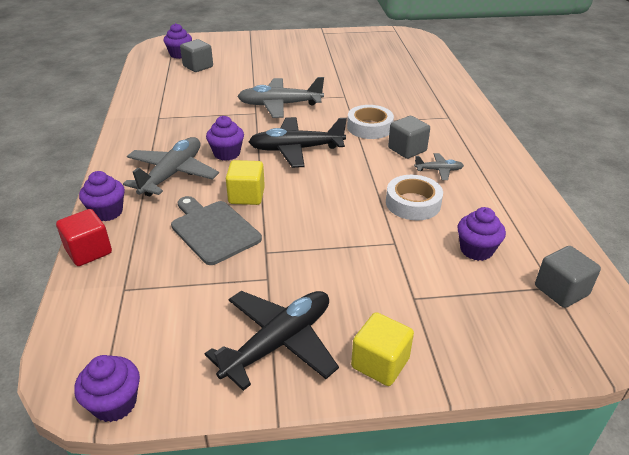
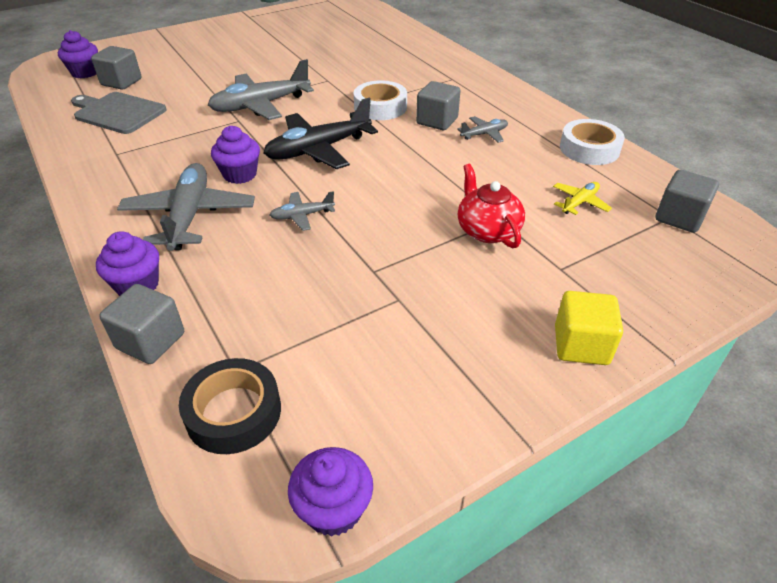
camera: 25 degrees left, 5 degrees up
(89, 251) = (150, 341): red cube -> grey cube
(102, 316) = (233, 412): none -> black tape
(213, 230) = (293, 265): grey cutting board -> grey cutting board (118, 112)
(246, 196) = (302, 216): yellow cube -> grey plane
(279, 342) = (466, 363): black plane -> none
(377, 248) = (487, 230): none -> red teapot
(413, 203) = (485, 174): white tape -> white tape (589, 149)
(476, 250) = (579, 203): purple cupcake -> yellow plane

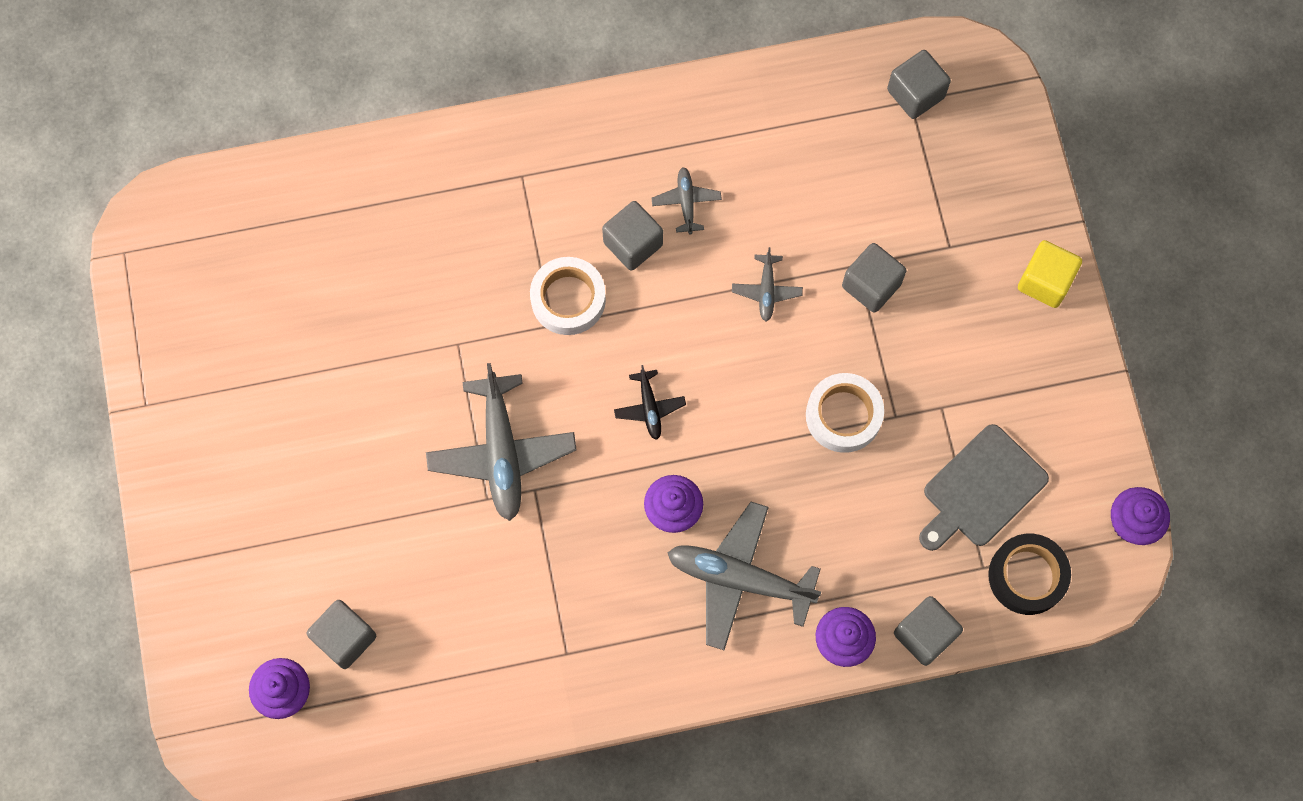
camera: 70 degrees left, 30 degrees up
(118, 112) = (448, 647): grey cutting board -> grey cutting board (981, 489)
(302, 216) = (781, 460): grey plane -> grey plane (766, 291)
(318, 150) = (649, 408): black plane -> black plane, size x0.49
(487, 230) = (871, 285): red teapot -> grey cube
(579, 203) = (858, 172): yellow plane -> none
(589, 149) = (762, 103): white tape -> white tape (843, 415)

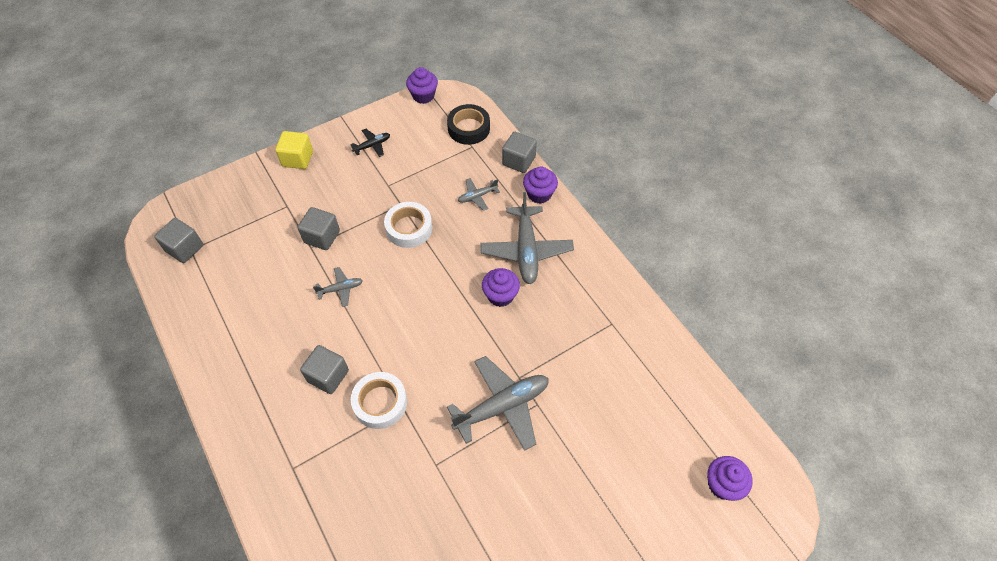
camera: 110 degrees left, 15 degrees down
(345, 638) = (668, 459): grey cube -> none
(649, 408) = (440, 329): black plane -> black plane (372, 145)
(686, 202) = (289, 353): grey plane -> grey plane (477, 196)
(981, 489) = (429, 157): grey cutting board -> none

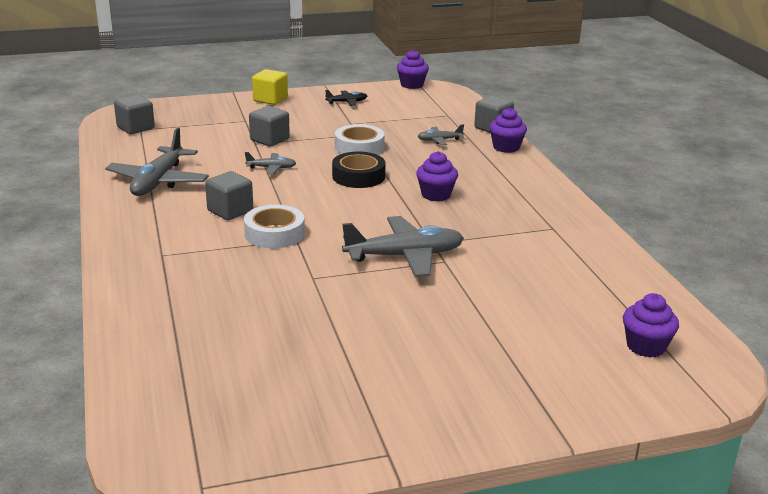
camera: 15 degrees right, 30 degrees down
(468, 128) = (449, 106): black tape -> black tape (358, 176)
(526, 250) = (477, 175): grey plane -> grey plane (158, 181)

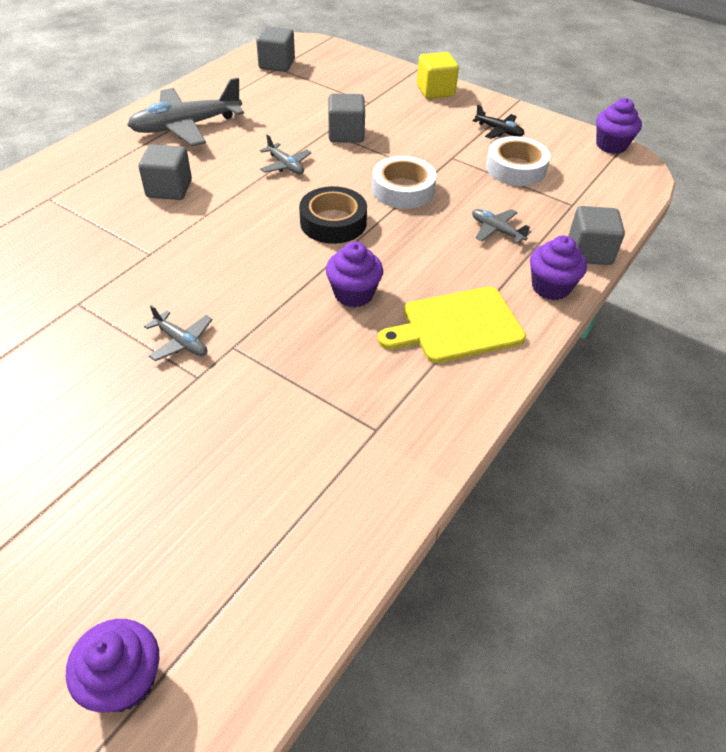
camera: 50 degrees right, 20 degrees up
(274, 233) = (149, 235): white tape -> white tape (516, 168)
(405, 256) = (182, 342): grey plane -> grey plane, size x0.49
(502, 180) = (457, 326): none -> yellow cutting board

